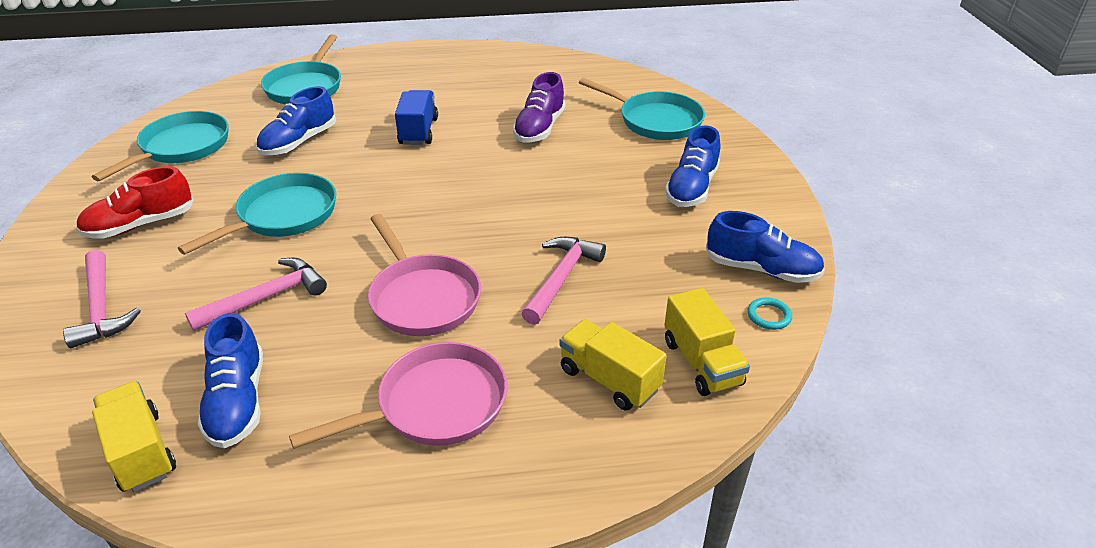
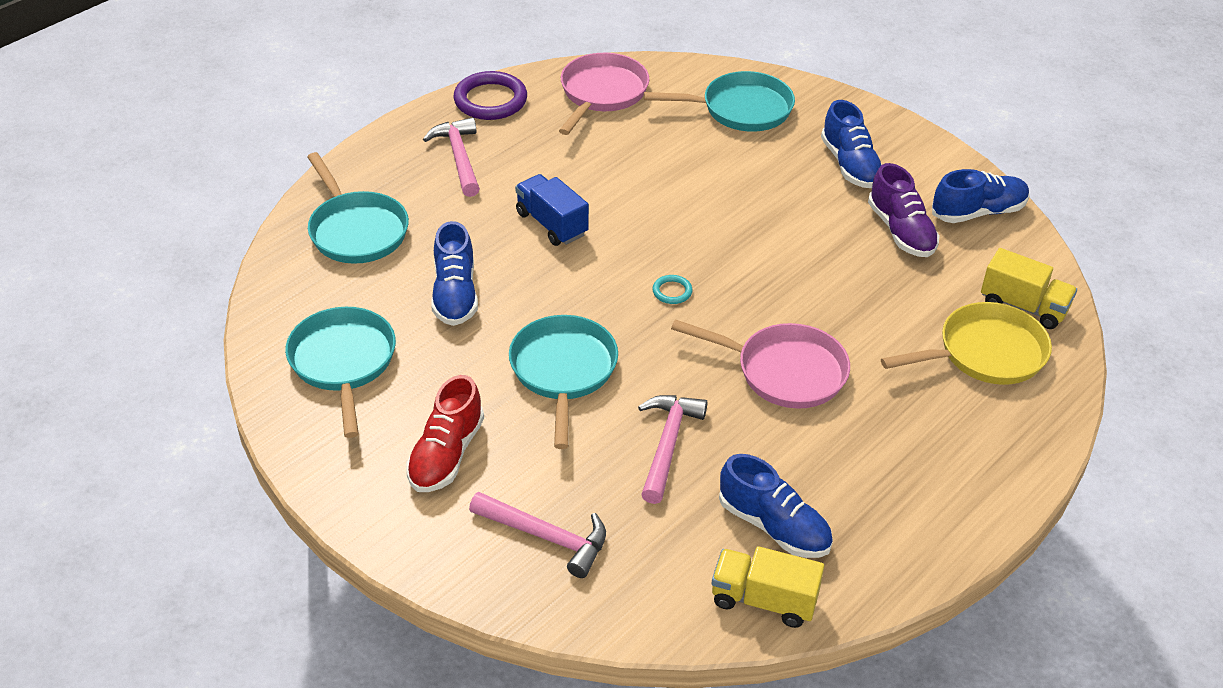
camera: 40 degrees left, 5 degrees up
(435, 405) = (905, 440): pink pan -> pink pan (602, 93)
(492, 54) = (490, 100): none -> purple ring
(539, 128) = (655, 166): purple shoe -> purple shoe (901, 231)
(561, 278) = (858, 297): pink hammer -> pink hammer (459, 157)
(609, 379) = (985, 353): yellow truck -> yellow pan
(769, 316) = (1022, 247): turquoise ring -> turquoise ring (672, 291)

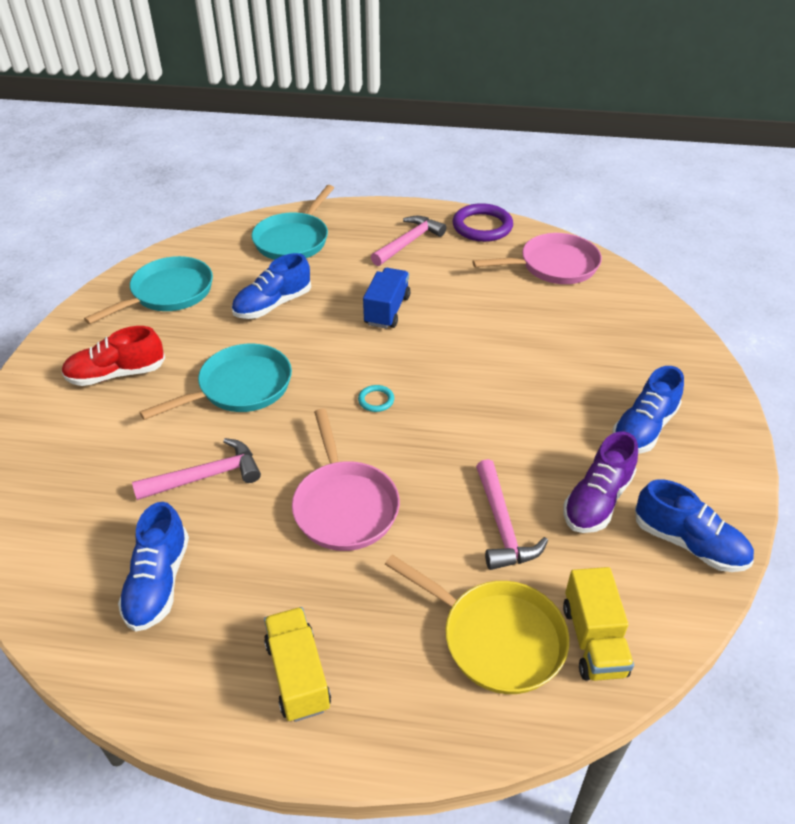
camera: 55 degrees right, 0 degrees up
(547, 537) = (67, 458): pink hammer -> pink hammer (502, 526)
(741, 109) = (629, 337): turquoise pan -> none
(764, 600) = (70, 615): yellow truck -> yellow truck (298, 675)

